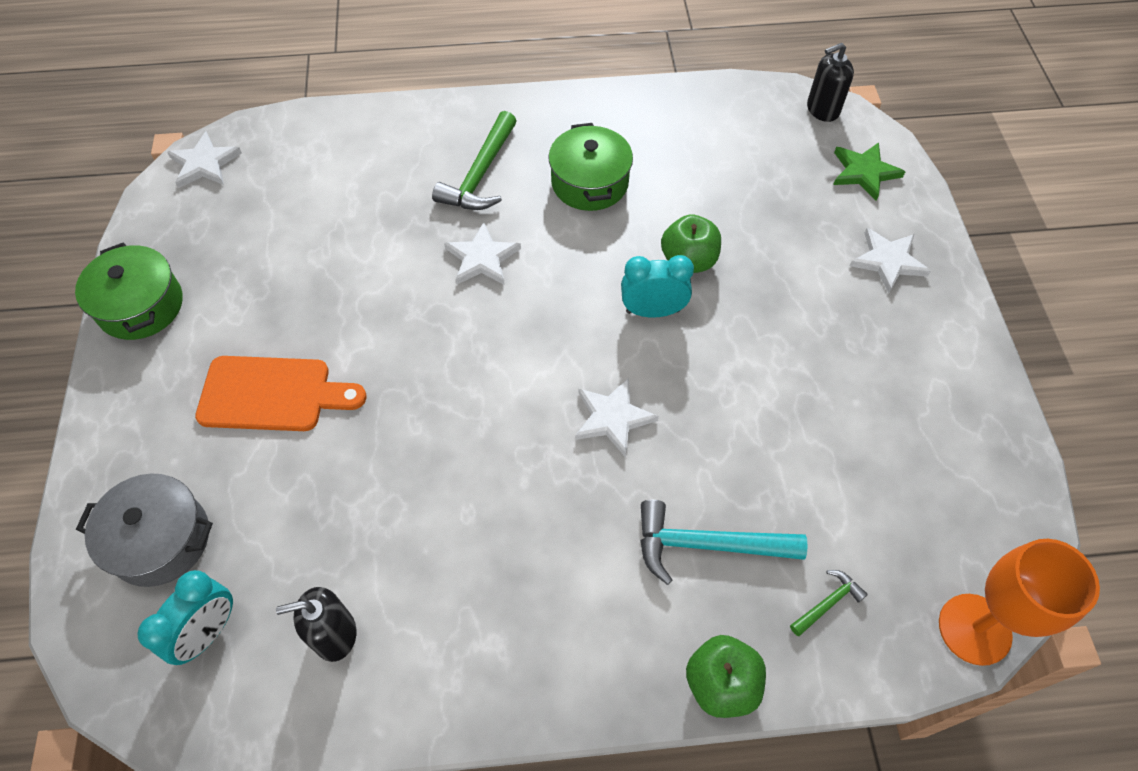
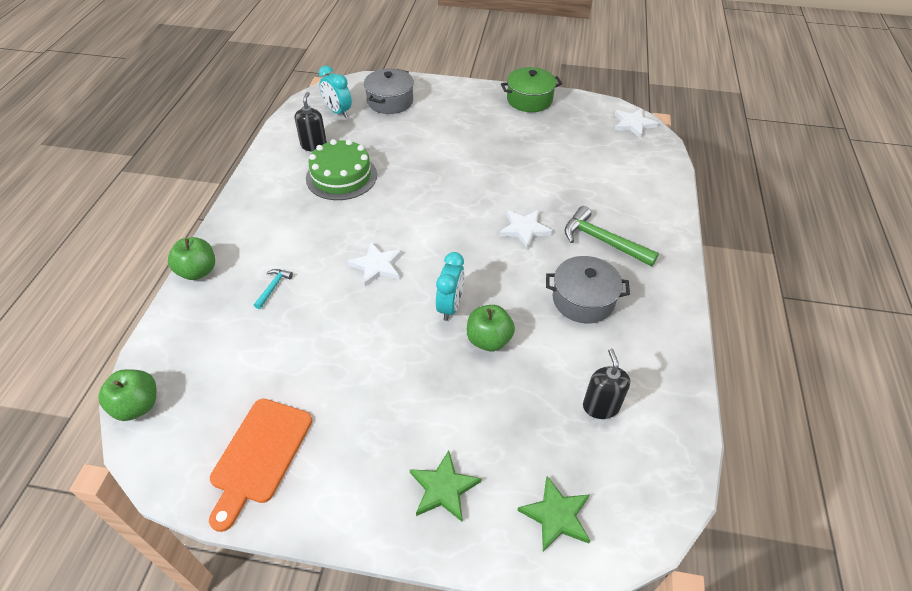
camera: 105 degrees right, 10 degrees down
(272, 394) = (455, 137): orange cutting board -> orange cutting board (259, 455)
(420, 545) = (341, 176): none -> green cake
(589, 182) = (583, 300): green pot -> grey pot
(707, 545) = (273, 287): turquoise hammer -> turquoise hammer, size x0.50
(822, 109) = (652, 512): black soap dispenser -> black soap dispenser (600, 406)
(827, 603) = (204, 333): green hammer -> none
(888, 261) = (443, 488): white star -> green star
(974, 629) = (137, 406): orange goblet -> green apple

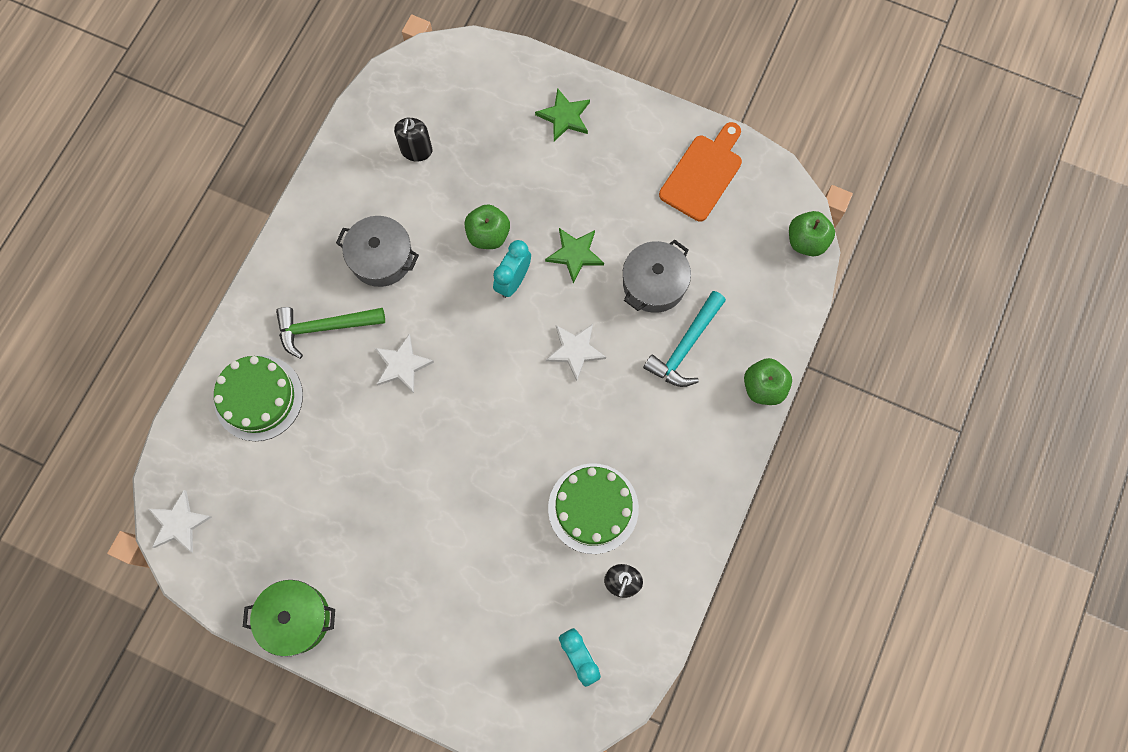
camera: 165 degrees left, 25 degrees up
(273, 287) = (685, 346): turquoise hammer -> turquoise hammer, size x2.01
(390, 101) = (499, 665): grey pot -> grey pot (654, 283)
(556, 515) = (488, 79): green star -> green star (575, 254)
(603, 241) = (325, 327): green hammer -> green hammer turned 120 degrees clockwise
(626, 191) = (258, 398): none -> green cake

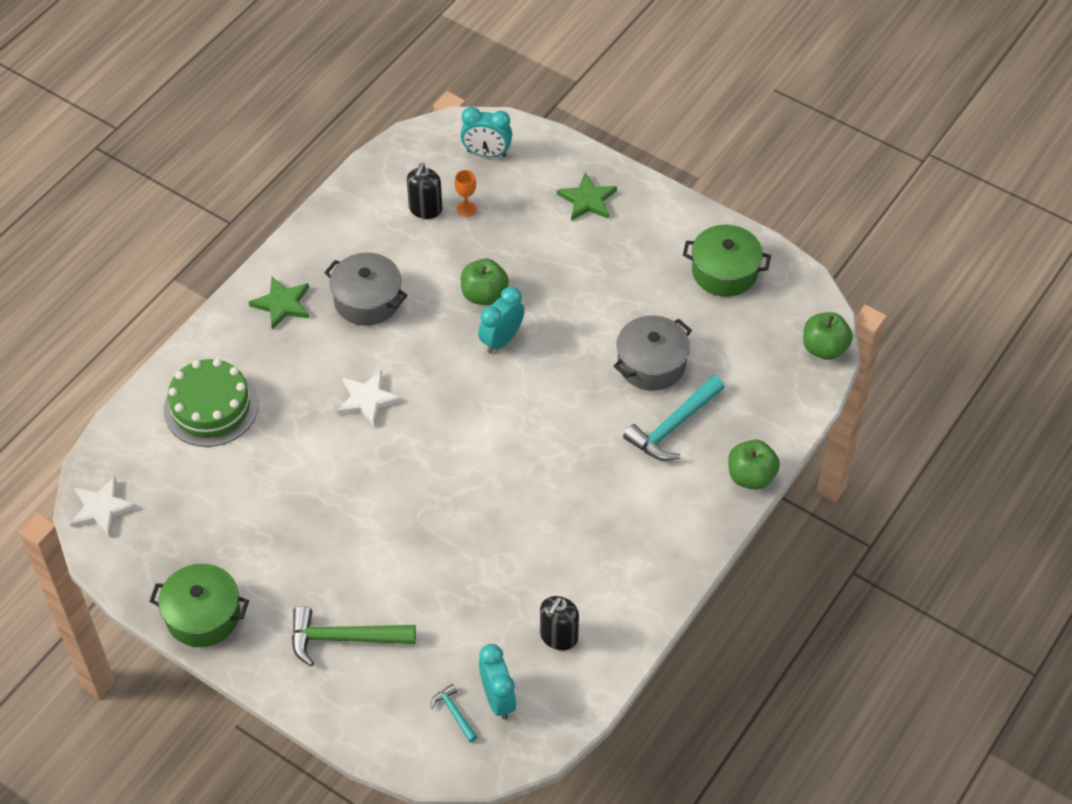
camera: 10 degrees right, 20 degrees down
(325, 327) = (294, 354): green hammer -> green hammer (344, 638)
(454, 144) = (466, 209): none -> orange goblet
(462, 81) = (486, 154): none -> turquoise clock
(543, 677) = (454, 713): none -> turquoise hammer
(575, 254) = (572, 325): green star -> green star (282, 304)
(575, 350) = (554, 413): white star -> none
(593, 508) = (542, 562): green cake -> none
(703, 174) = (724, 271): orange cutting board -> green pot

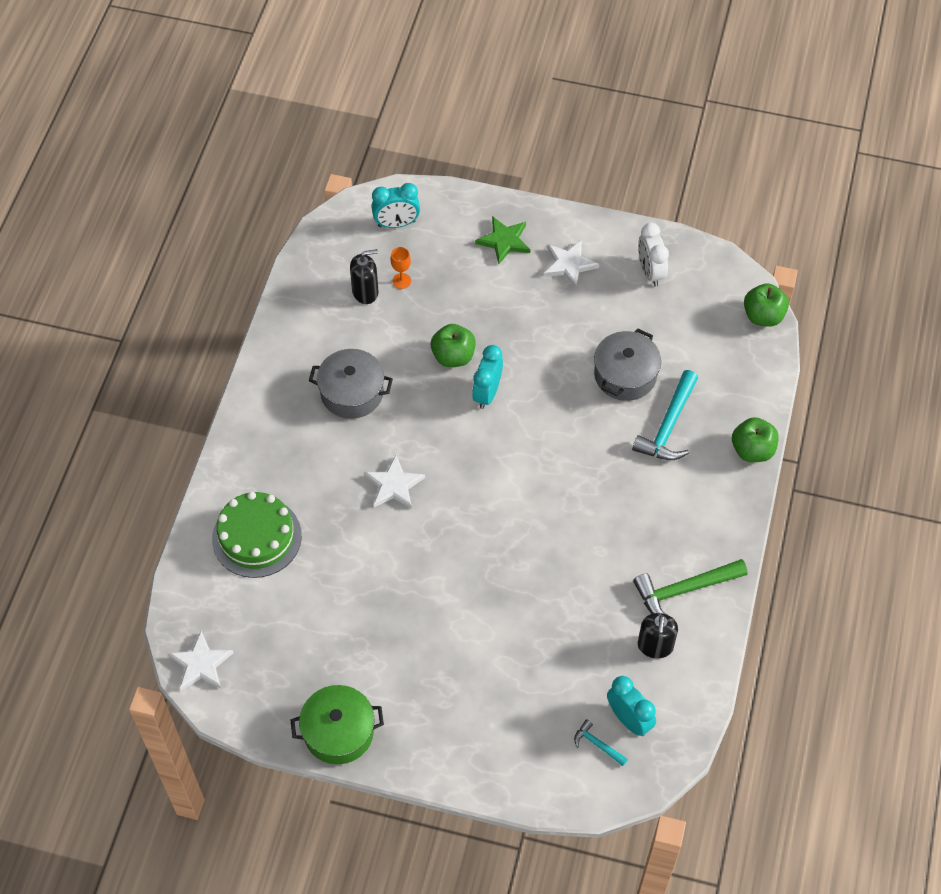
camera: 20 degrees left, 5 degrees up
(282, 304) = (277, 420): green star -> none
(344, 638) = (473, 710): green hammer -> green hammer (684, 590)
(425, 209) = (365, 292): black soap dispenser -> black soap dispenser turned 105 degrees counterclockwise
(643, 241) = (569, 264): none -> white star
(724, 271) = (650, 272): green pot -> white clock

